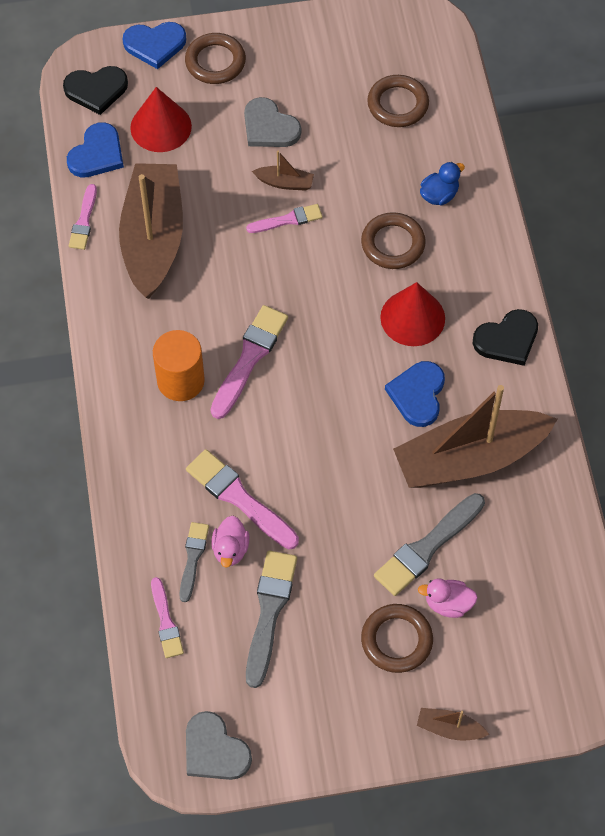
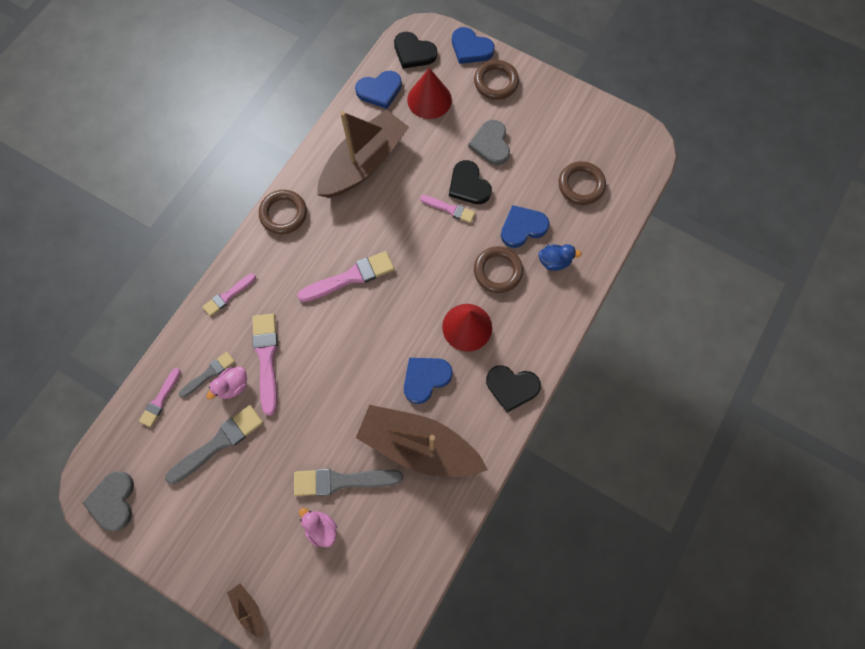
camera: 40 degrees right, 10 degrees up
(84, 221) = (336, 125): pink brush -> pink brush (228, 296)
(180, 381) = (300, 261): orange cylinder -> none
(285, 183) = (468, 185): brown boat -> black heart
(378, 185) = (522, 227): none -> blue heart
(396, 640) = (271, 524): brown ring -> brown ring (283, 214)

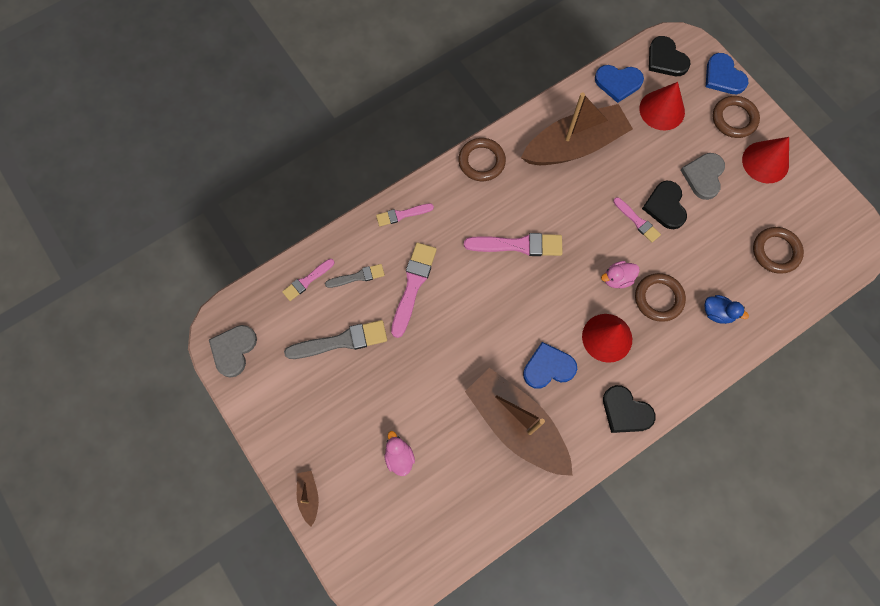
camera: 25 degrees right, 0 degrees up
(233, 386) = (374, 297): pink duck -> pink duck (617, 279)
(342, 481) = (434, 424): grey brush -> none
(522, 227) = (700, 268): blue heart -> none
(539, 109) = (765, 162): none -> red cone

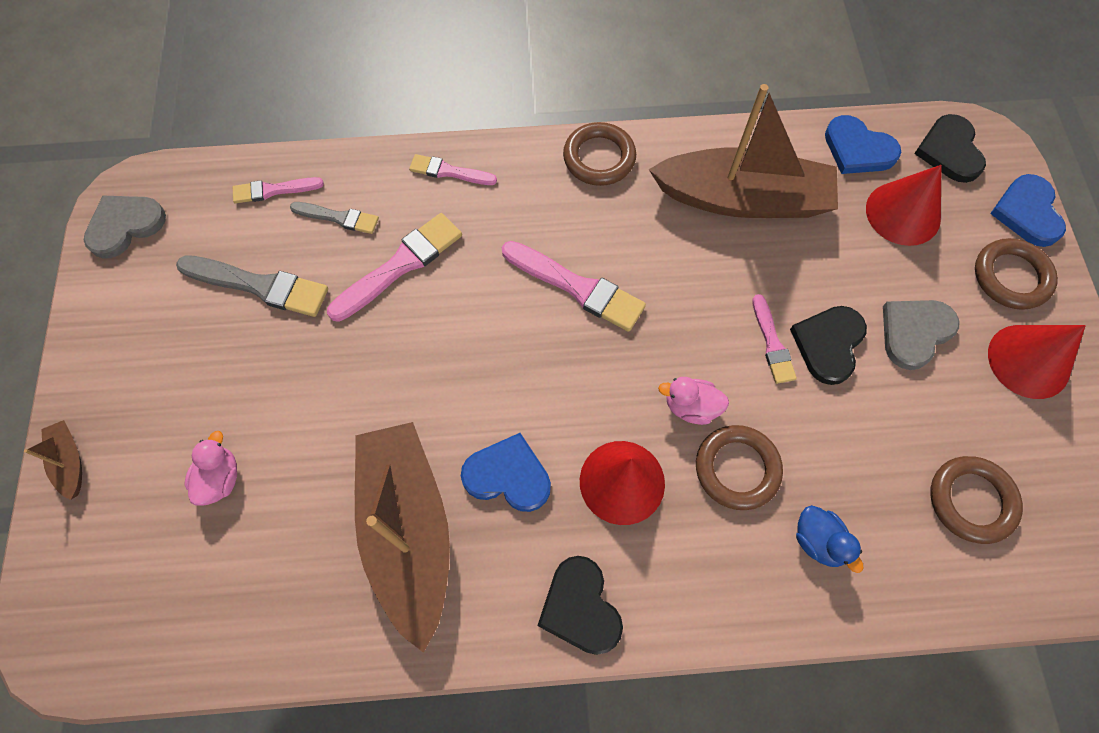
camera: 30 degrees right, 5 degrees down
(309, 496) = (70, 461): brown boat -> brown boat turned 45 degrees counterclockwise

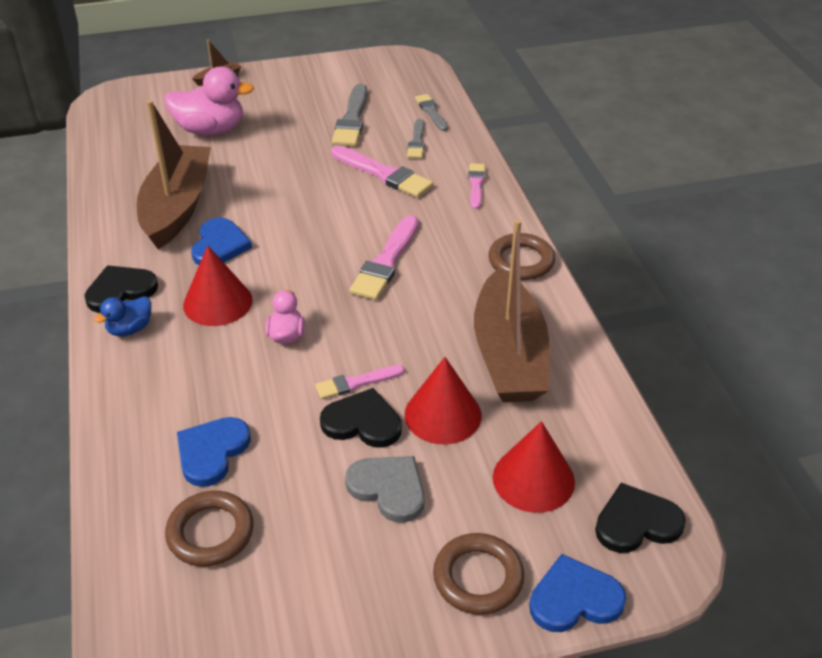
camera: 80 degrees right, 25 degrees down
(125, 226) = (385, 64): grey heart -> none
(220, 479) = (210, 130): pink duck -> pink duck, size x1.88
(273, 190) = (431, 112): pink brush -> grey brush
(408, 530) = (177, 207): brown boat -> brown boat turned 60 degrees counterclockwise
(737, 469) = (233, 366): brown ring -> none
(818, 541) = (170, 421): blue duck -> blue duck (130, 329)
(858, 149) = (605, 440): blue heart -> blue heart (212, 452)
(1028, 361) = (373, 589): red cone -> red cone (443, 414)

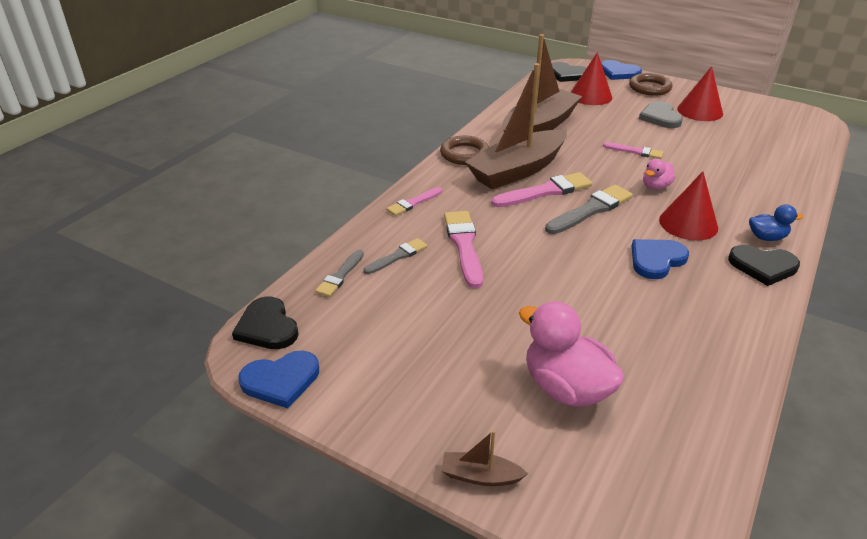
camera: 135 degrees left, 5 degrees down
(177, 207) = (670, 312): brown boat -> brown boat (517, 170)
(210, 532) = (762, 138): brown ring -> none
(212, 452) = (743, 161): blue heart -> blue heart (281, 380)
(352, 120) = (415, 310): grey brush -> grey brush (591, 210)
(362, 422) = (649, 138): black heart -> black heart (267, 327)
(443, 414) = (604, 125): red cone -> red cone (700, 111)

